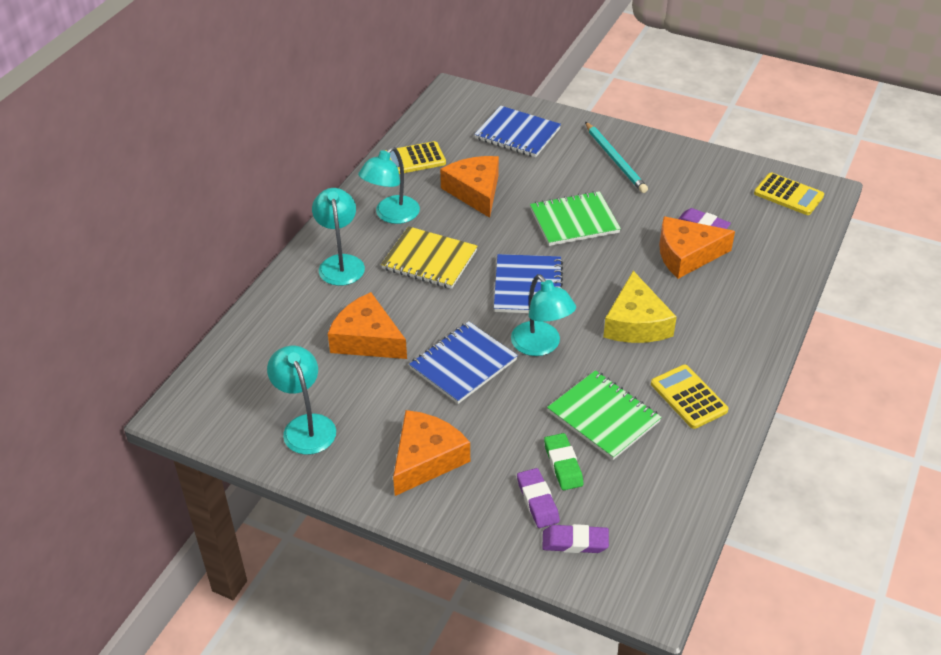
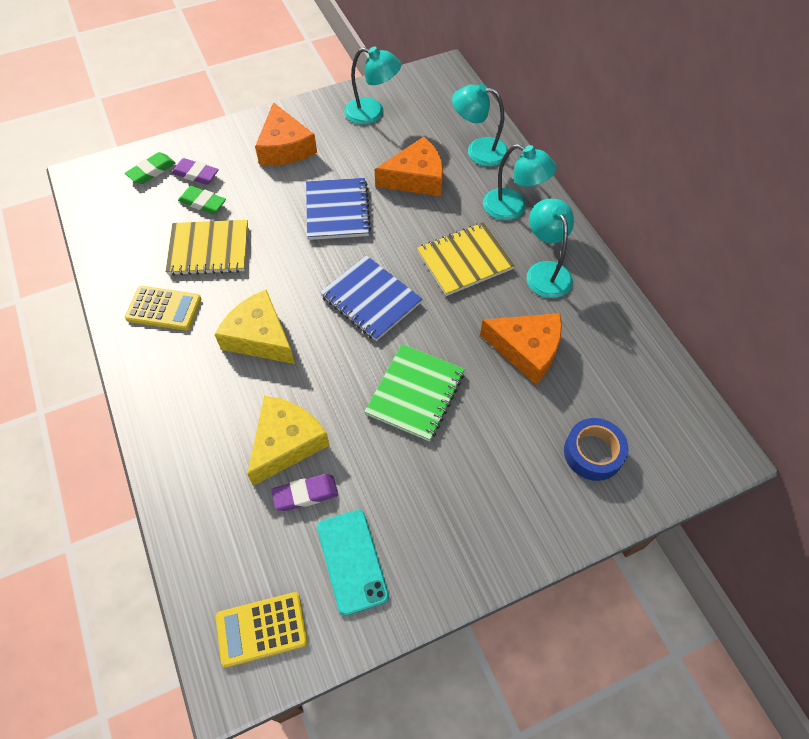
camera: 130 degrees right, 15 degrees up
(414, 159) = (618, 337): yellow calculator -> none
(517, 134) = (593, 453): blue notebook -> blue tape
(541, 346) = (305, 263): turquoise lamp -> turquoise lamp (478, 151)
(575, 542) = (151, 171): purple eraser -> green eraser
(603, 417) = (209, 249): green notebook -> yellow notebook
(615, 159) = (473, 508): turquoise pencil -> none
(686, 255) = (286, 443): orange cheese -> yellow cheese
(708, 185) = (352, 561): none -> turquoise phone

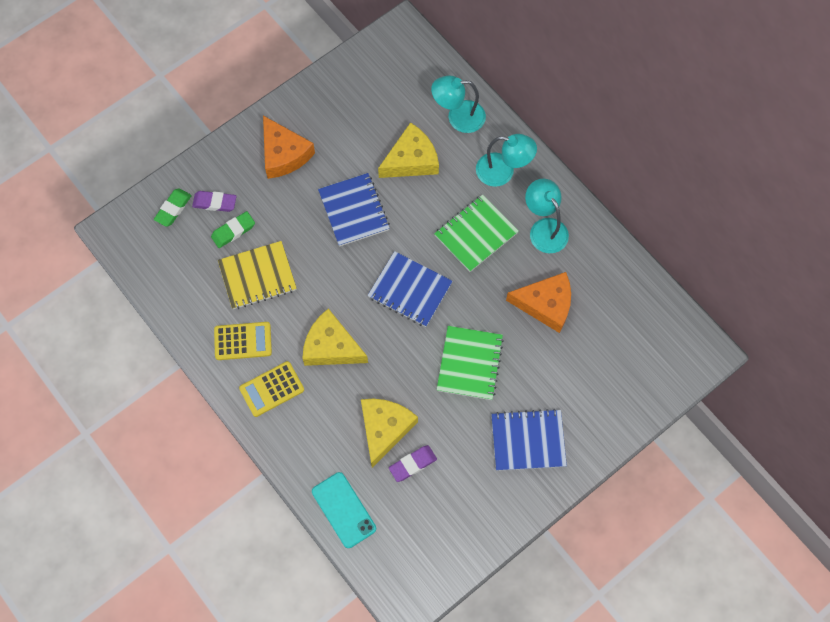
camera: 15 degrees left, 10 degrees up
(203, 203) = (233, 231): green eraser -> green eraser turned 45 degrees counterclockwise
(261, 629) = (415, 566): yellow calculator -> yellow calculator (272, 389)
(352, 561) = (462, 503): turquoise phone -> turquoise phone (344, 510)
(372, 113) = (350, 96): turquoise lamp -> none
(416, 178) = (411, 160): orange cheese -> yellow cheese
(462, 503) = (528, 441): none -> blue notebook
(464, 260) = (476, 234): yellow notebook -> green notebook
(593, 453) = (613, 377): blue tape -> none

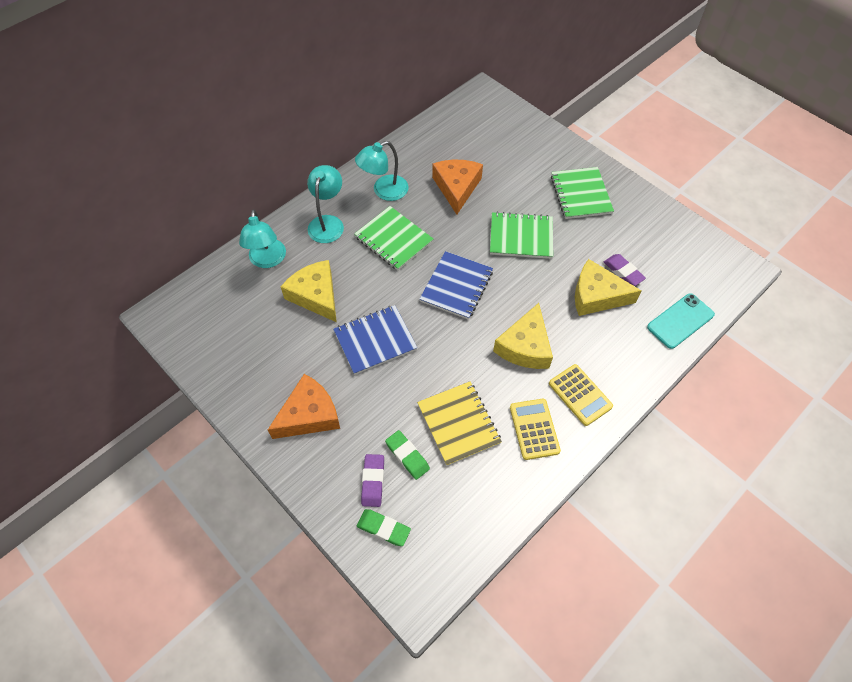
camera: 95 degrees left, 10 degrees down
(528, 441) = (581, 194): blue notebook -> green notebook

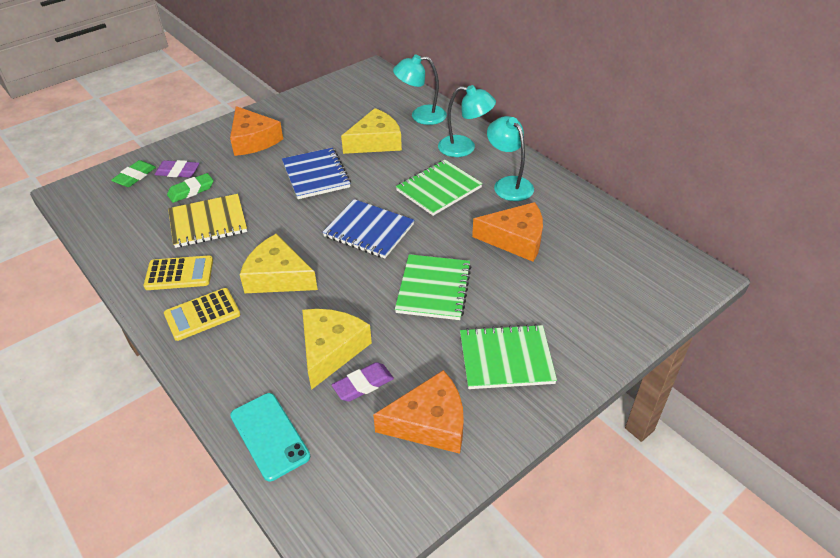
camera: 95 degrees right, 15 degrees down
(644, 233) = (430, 423): none -> orange cheese

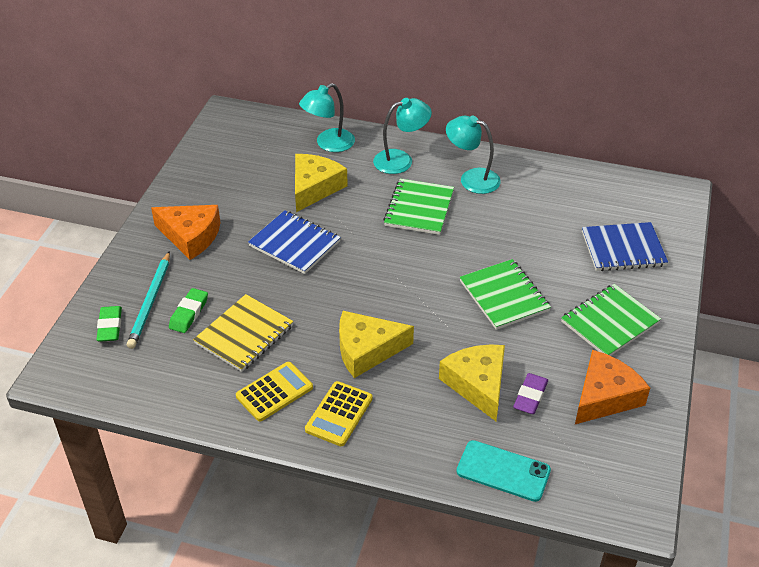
camera: 35 degrees left, 0 degrees up
(178, 172) = (150, 301): purple eraser -> turquoise pencil
(369, 230) = (399, 273): blue notebook -> blue notebook (623, 249)
(515, 239) = (524, 225): orange cheese -> none

